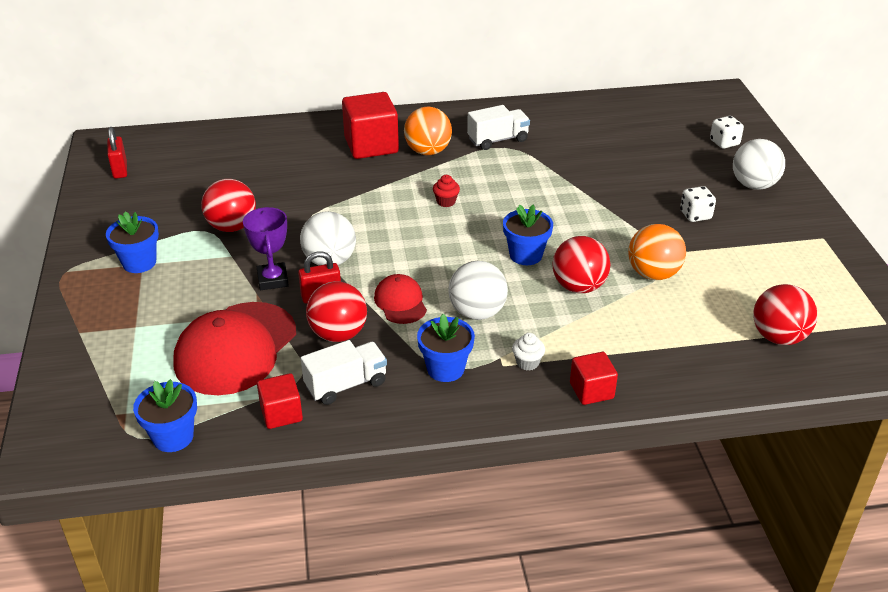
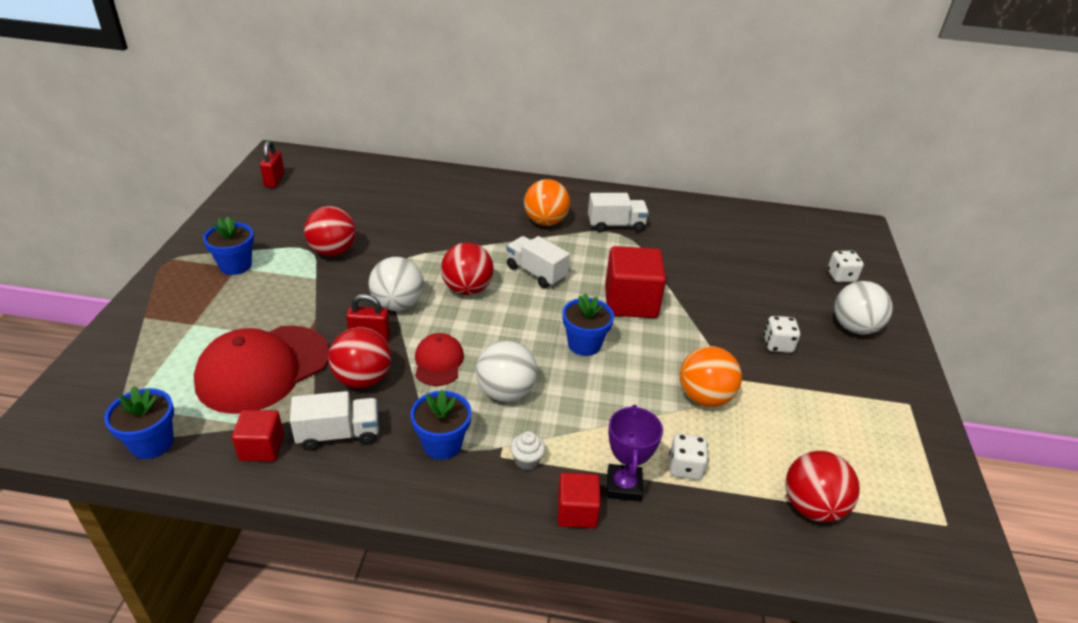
camera: 15 degrees right, 0 degrees up
(273, 280) = (337, 310): purple trophy -> purple trophy (624, 486)
(371, 145) = (497, 205): red cube -> red cube (631, 302)
(446, 202) = (536, 273): red cupcake -> white truck
(578, 286) = (620, 391): red ball -> red ball (467, 289)
(663, 334) = (685, 467): none -> white dice

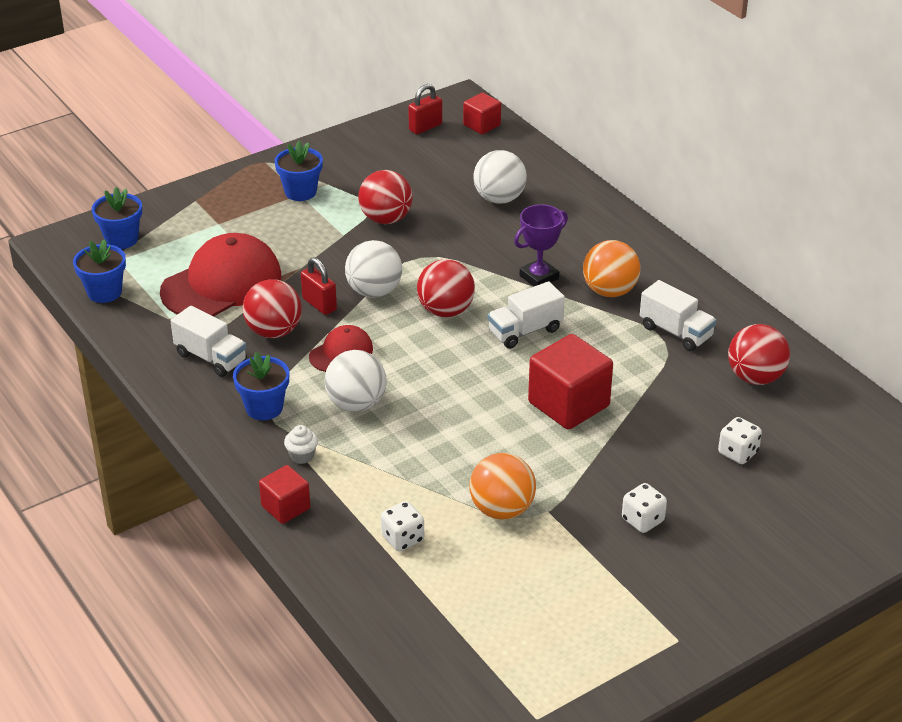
camera: 50 degrees right, 0 degrees up
(262, 447) = (158, 335): red cube -> red cube (482, 125)
(263, 369) = (222, 283): red cap -> red cap turned 135 degrees clockwise
(536, 273) = (525, 331): white truck -> white truck turned 120 degrees counterclockwise
(584, 344) = (471, 410): blue flower pot -> blue flower pot (121, 239)
(624, 486) = (341, 517): purple trophy -> purple trophy (539, 277)
(812, 507) = (451, 628): red ball -> red ball (755, 377)
(841, 276) = (833, 515): white dice -> white dice (738, 453)
(854, 327) = (751, 559): white ball -> white ball (499, 199)

